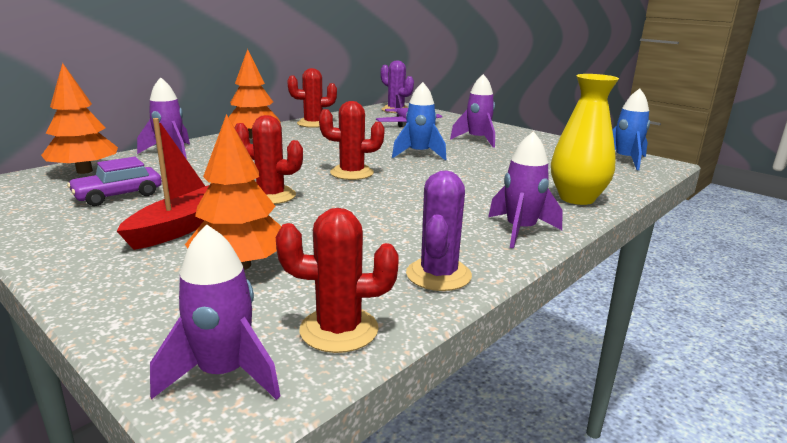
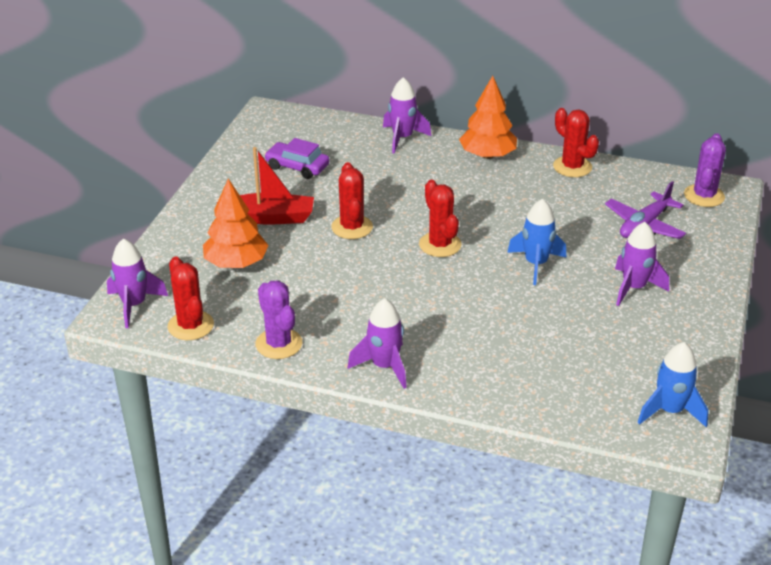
camera: 65 degrees right, 15 degrees up
(84, 171) = (326, 129): orange tree -> none
(438, 275) = (279, 344): purple cactus -> purple cactus turned 75 degrees clockwise
(576, 198) = (493, 388): yellow vase -> none

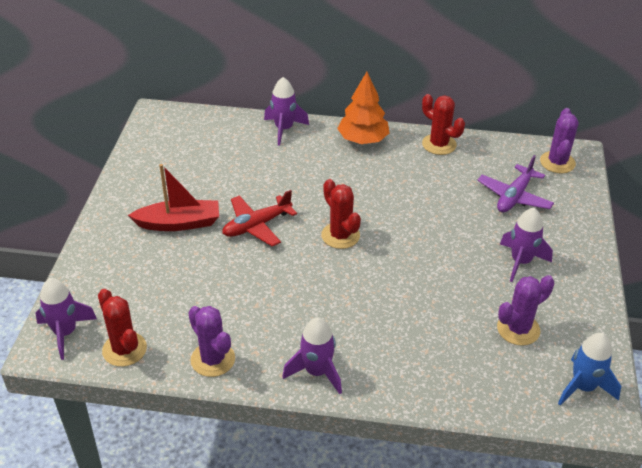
camera: 10 degrees left, 5 degrees up
(236, 263) = (156, 275): orange tree -> none
(297, 167) = (194, 167): purple car -> none
(352, 227) = (257, 226): red cactus -> red plane
(536, 264) = (430, 246): blue rocket -> none
(613, 350) = (518, 329): none -> purple cactus

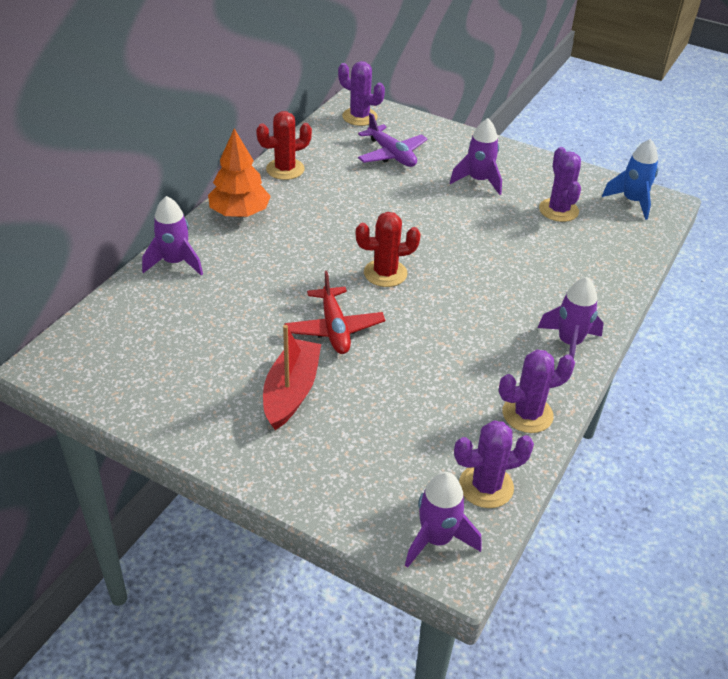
camera: 70 degrees left, 0 degrees up
(124, 349) = (486, 486): red cactus -> purple cactus

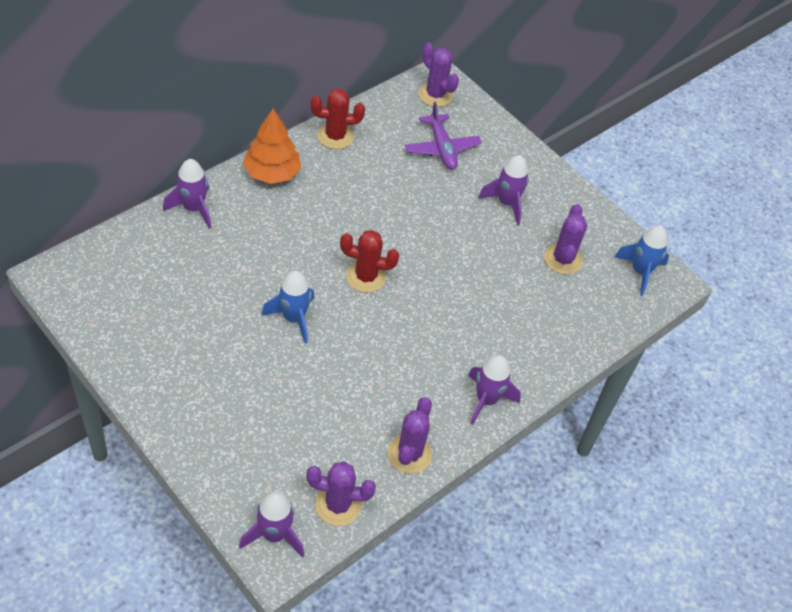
camera: 15 degrees right, 10 degrees up
(291, 391) = (228, 366): red boat -> none
(334, 328) = (293, 318): red plane -> blue rocket
(527, 414) = (409, 454): purple cactus -> purple cactus turned 75 degrees counterclockwise

